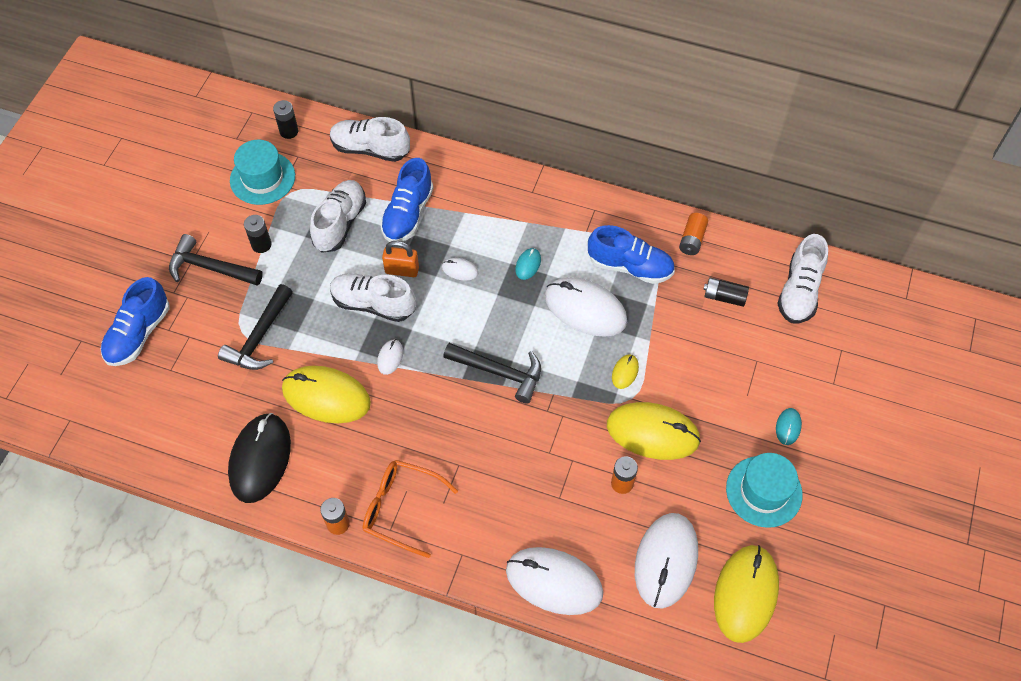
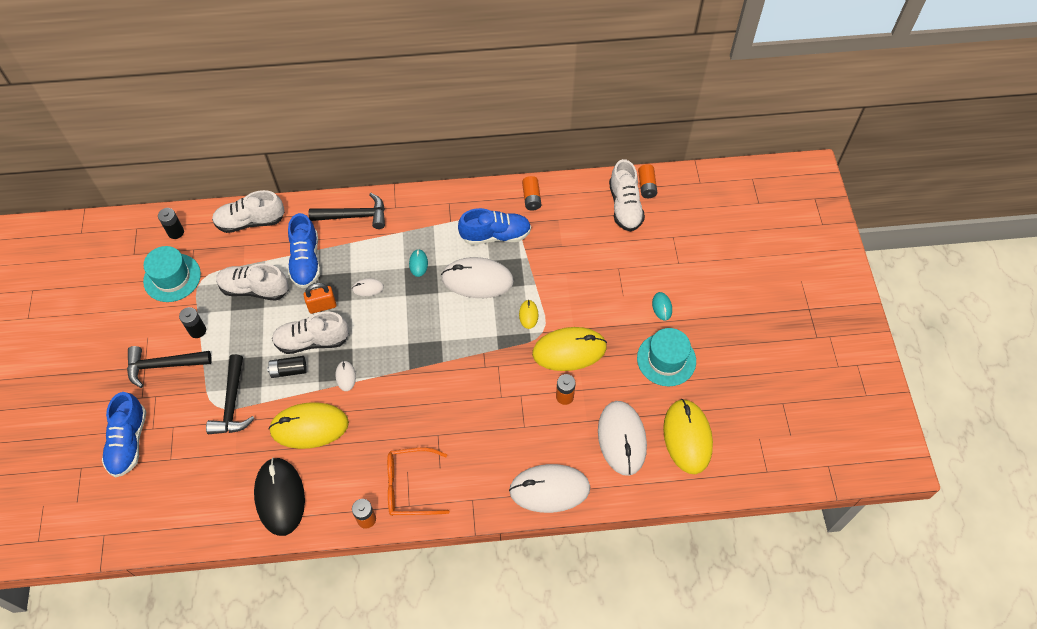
camera: 25 degrees left, 0 degrees up
(340, 223) = (254, 289): white shoe -> white shoe turned 75 degrees counterclockwise
(500, 373) = (436, 353): black hammer -> black hammer (354, 216)
(724, 297) = (574, 231): black battery -> black battery (289, 370)
(837, 277) = (646, 186): none -> orange battery

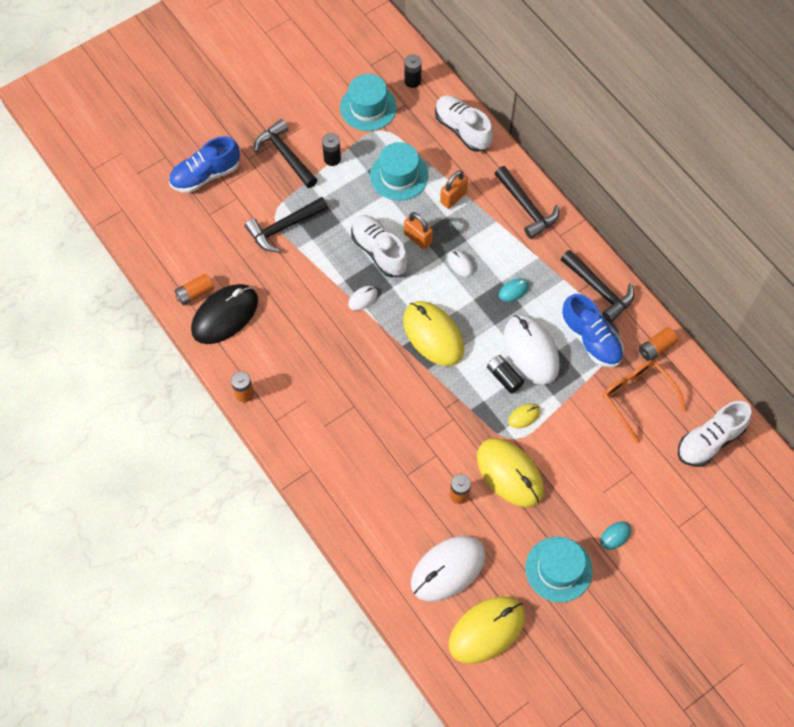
camera: 60 degrees right, 5 degrees up
(254, 289) = (399, 175): white shoe -> turquoise hat
(289, 370) = (340, 251): black battery -> black battery (504, 377)
(306, 261) = (453, 197): blue shoe -> orange padlock
(309, 427) = (299, 299): yellow mouse -> yellow mouse (433, 335)
(410, 486) = (293, 411): orange glasses -> orange glasses (637, 397)
(459, 207) = (599, 290): none -> black hammer
(549, 489) = (359, 530): white mouse -> none
(646, 186) = (750, 449): orange battery -> orange battery (195, 293)

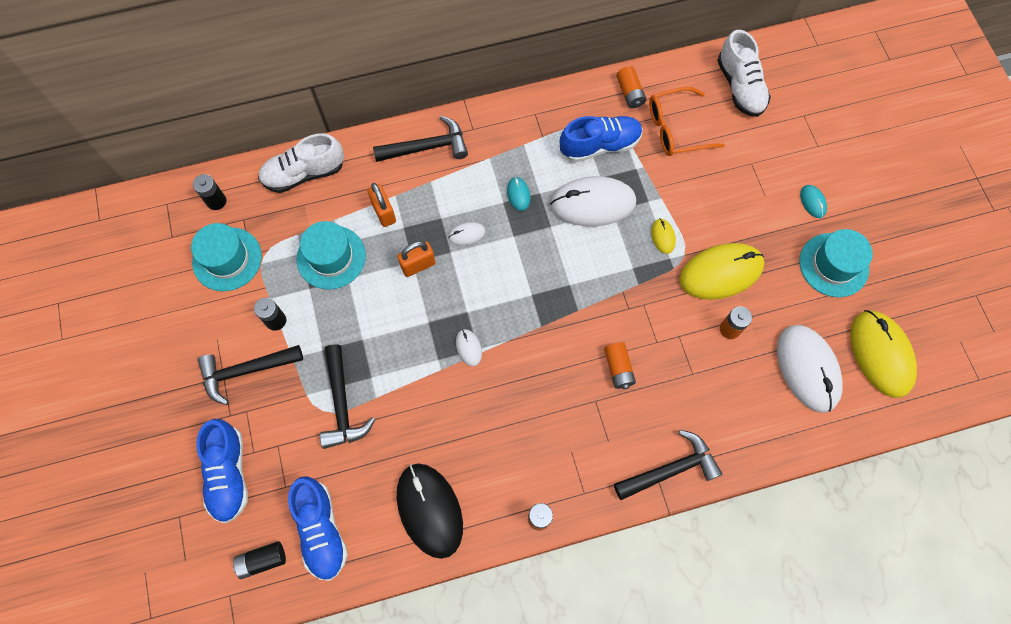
camera: 70 degrees left, 5 degrees up
(186, 249) = (321, 530): none -> blue shoe
(195, 293) = (386, 537): orange battery -> orange battery (618, 368)
(379, 251) = (417, 310): white shoe -> none
(433, 335) = (540, 290): yellow mouse -> none
(504, 377) = (613, 239): black battery -> black battery (262, 560)
(599, 290) = (548, 117): black hammer -> black hammer (671, 469)

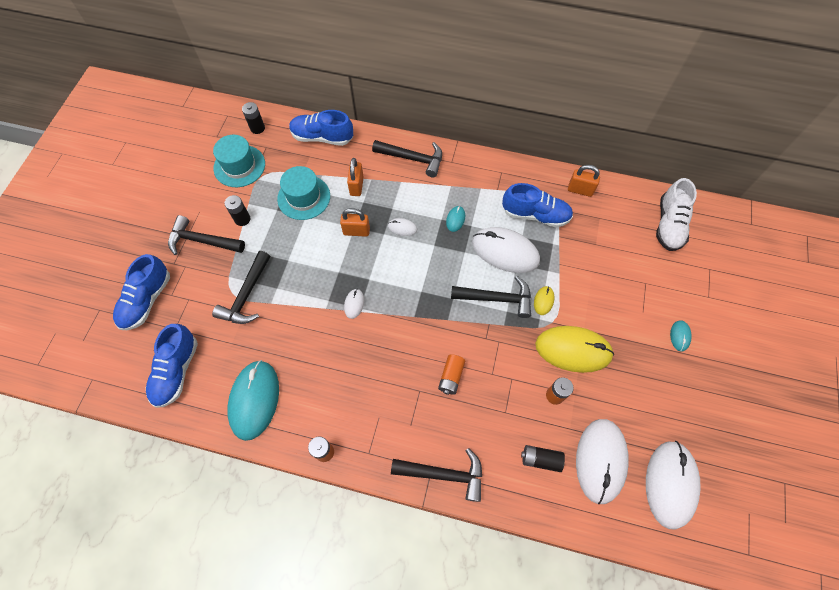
camera: 30 degrees right, 5 degrees down
(262, 560) = (127, 369): black battery -> black battery (540, 459)
(304, 173) = (322, 137): white shoe -> blue shoe
(429, 510) = (254, 400): black mouse -> turquoise mouse
(615, 260) = (497, 299): none -> black hammer
(630, 93) = (580, 190): orange battery -> orange padlock
(676, 129) = (600, 230): orange glasses -> none
(833, 265) = (670, 392): turquoise hat -> none
(881, 354) = (670, 484): yellow mouse -> white mouse

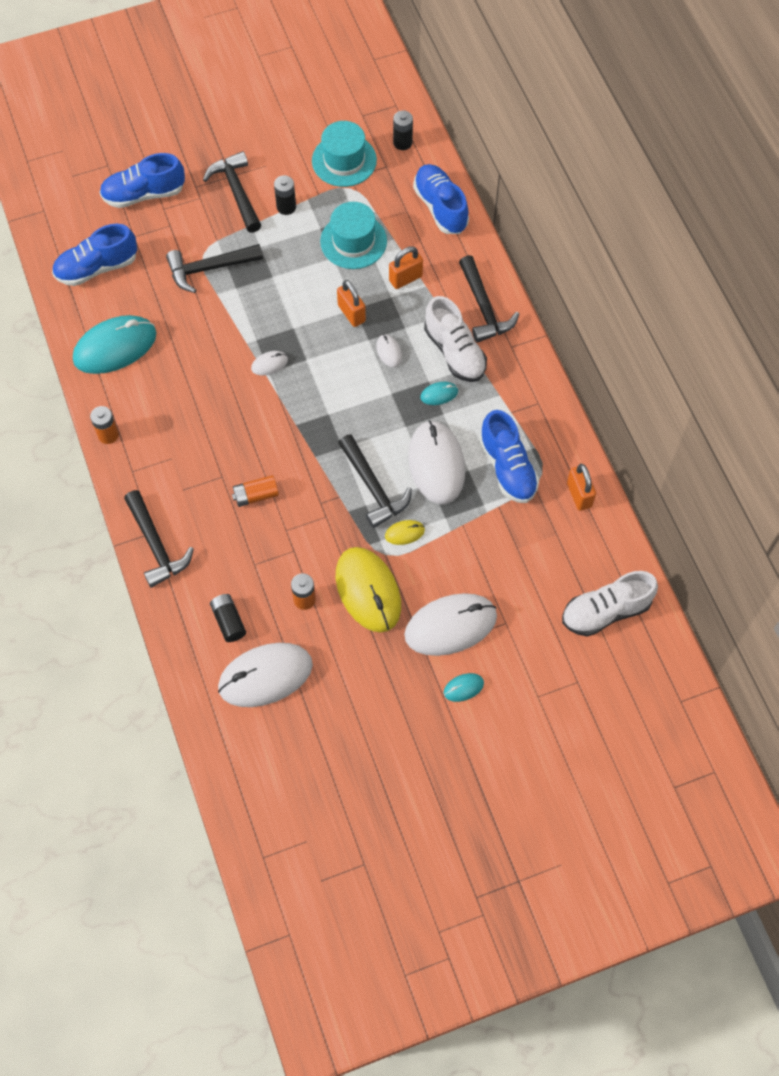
camera: 55 degrees right, 0 degrees up
(431, 192) = (454, 352): none -> white shoe
(670, 484) = (286, 752): white mouse -> white mouse (450, 626)

